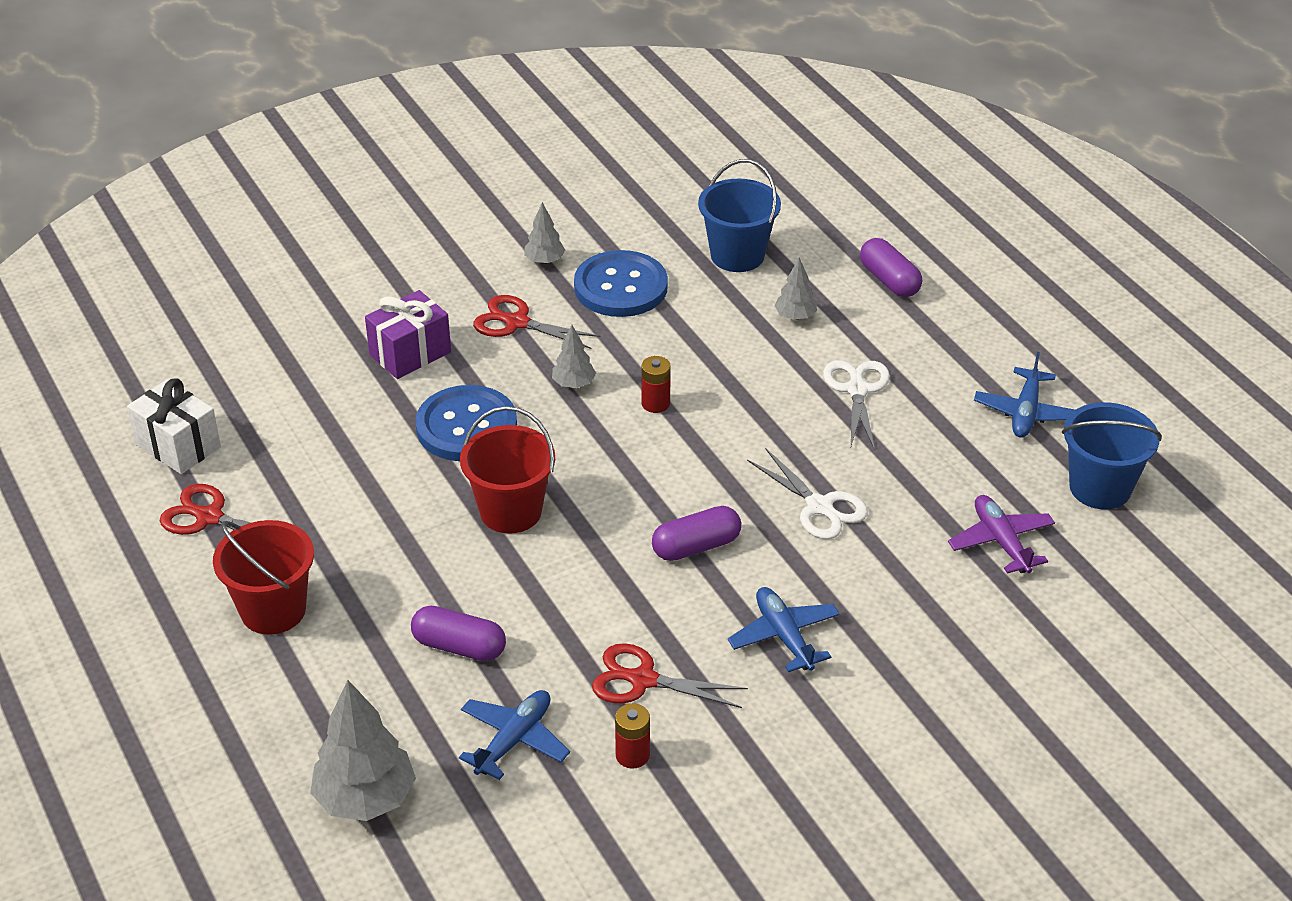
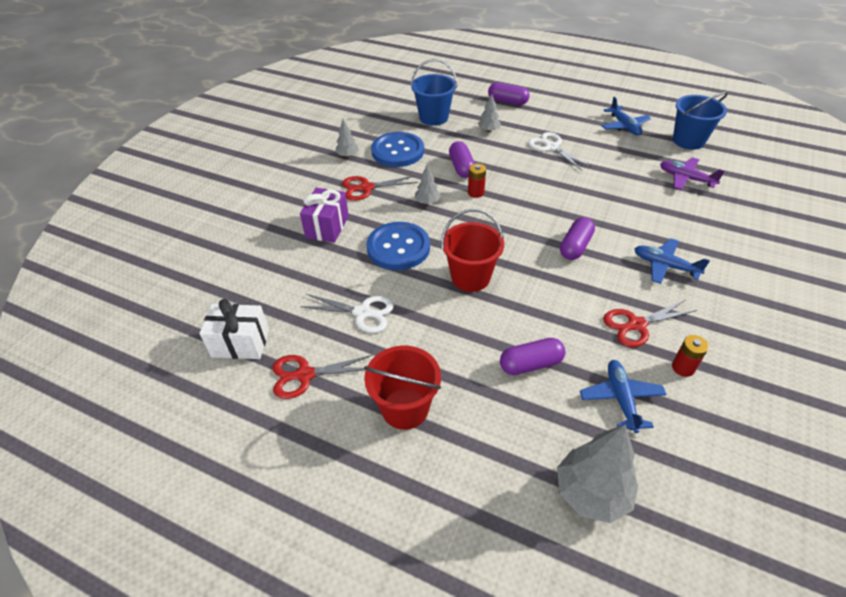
camera: 35 degrees left, 5 degrees up
(681, 356) = (461, 167): none -> purple capsule
(819, 506) = (601, 201): white scissors -> white scissors (362, 313)

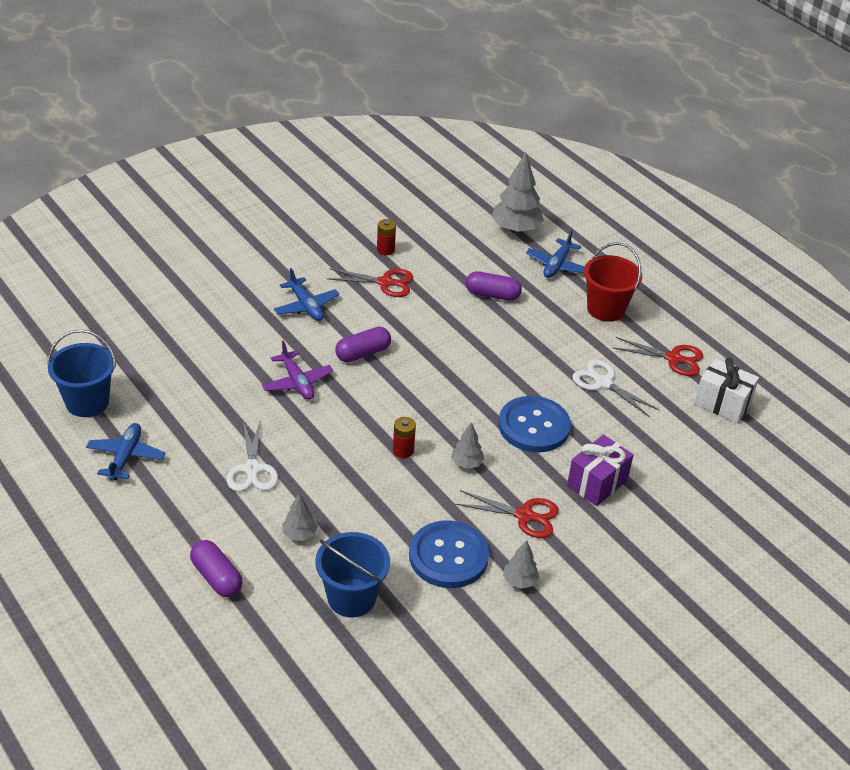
camera: 155 degrees left, 5 degrees down
(461, 167) = (388, 492): purple capsule -> none
(470, 277) = (485, 370): red bucket -> none
(621, 399) = (449, 254): blue plane -> blue plane (557, 265)
(686, 178) = (165, 364): purple plane -> purple plane (297, 382)

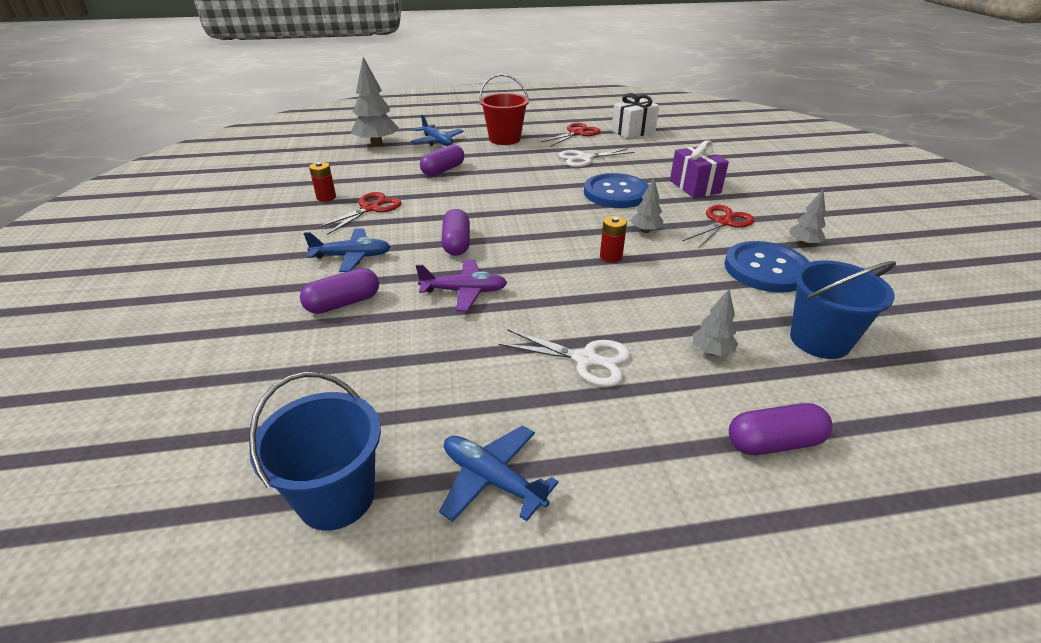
camera: 60 degrees left, 5 degrees down
(246, 329) = (343, 303): none -> purple capsule

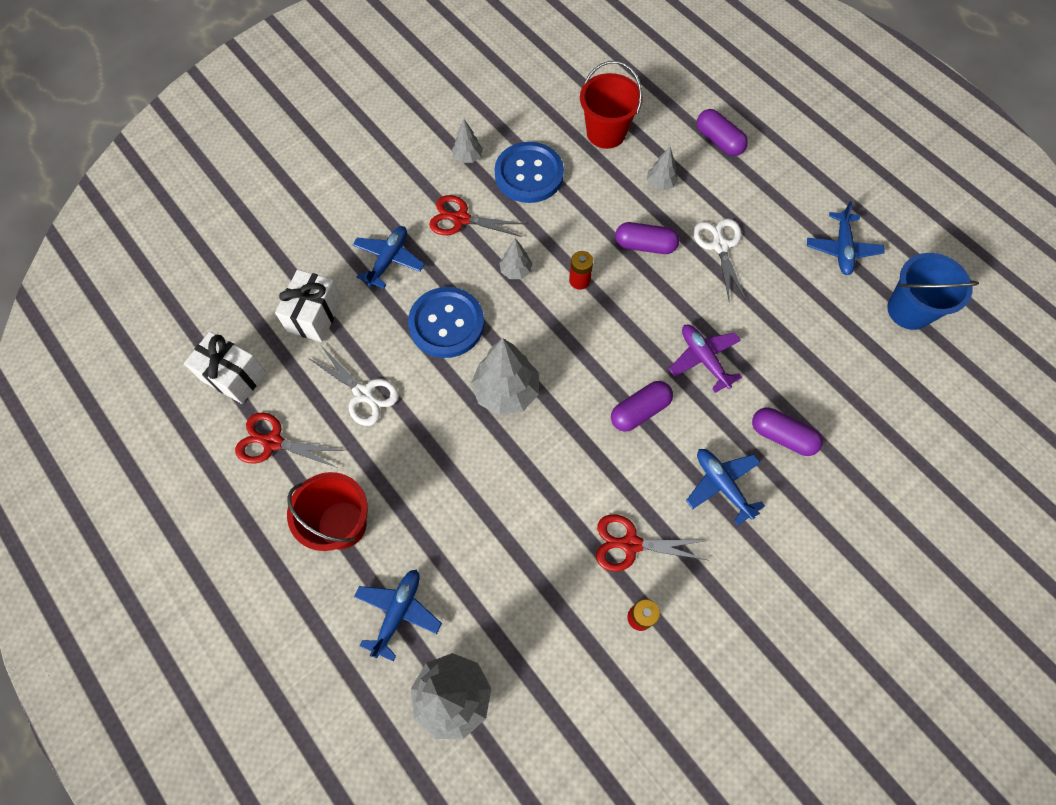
camera: 120 degrees left, 30 degrees up
(443, 170) = (489, 536): purple capsule -> purple capsule (645, 245)
(535, 199) = (506, 391): none -> grey tree
(661, 157) = (315, 315): none -> white gift
(695, 187) = (389, 260): purple gift -> blue plane
(819, 340) = (606, 133): blue bucket -> red bucket

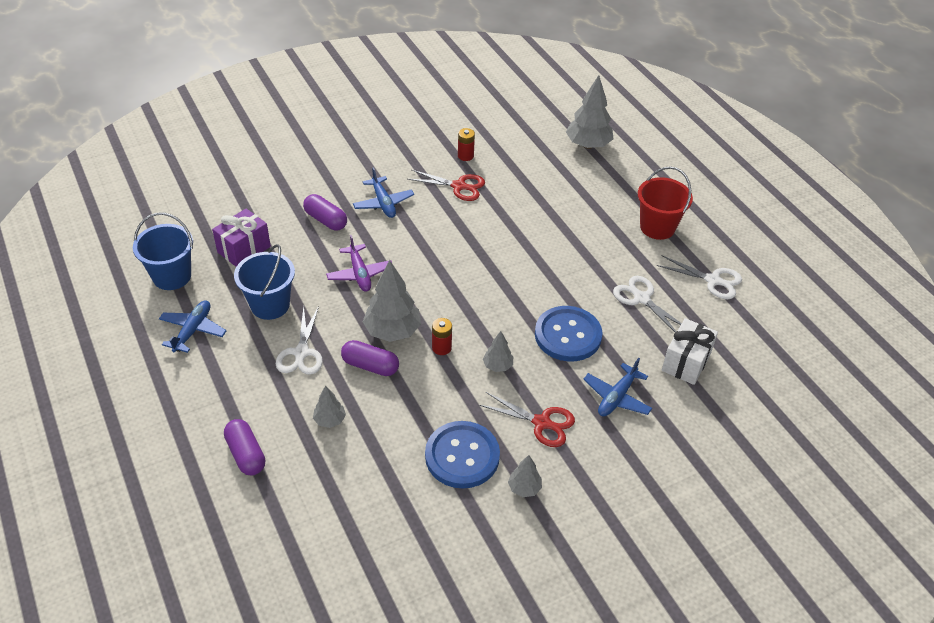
camera: 170 degrees left, 20 degrees down
(233, 376) = (752, 329): white gift -> none
(273, 442) = (713, 280): red scissors -> white scissors
(398, 612) = (619, 182): blue plane -> none
(506, 391) = (525, 280): grey tree -> grey tree (392, 331)
(606, 133) = (364, 487): red bucket -> none
(640, 411) = (424, 251): purple capsule -> none
(781, 295) = (270, 305): none -> blue bucket
(854, 366) = (244, 249): none -> purple gift

